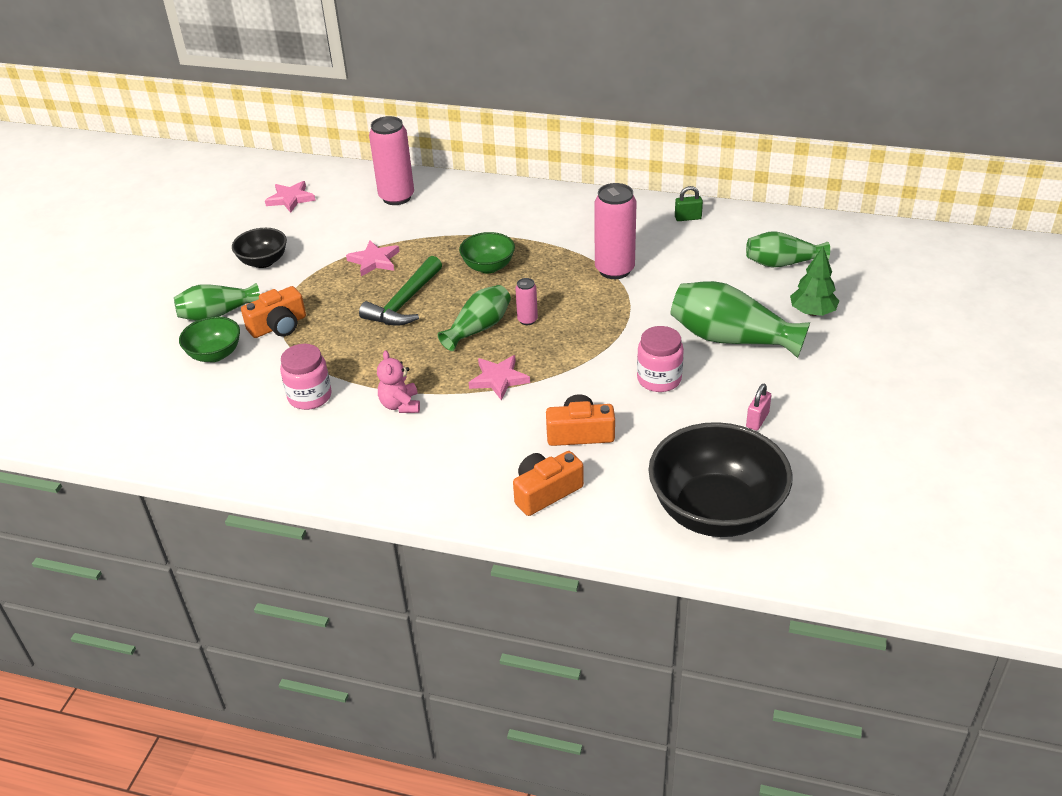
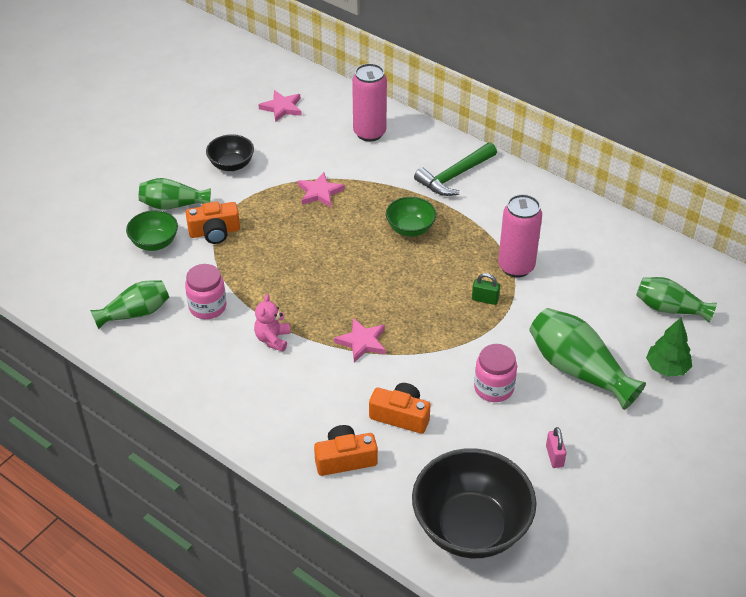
camera: 20 degrees right, 5 degrees up
(404, 303) = (323, 242): green hammer -> green hammer (454, 176)
(479, 328) = (371, 287): green vase -> green vase (135, 313)
(527, 320) = (415, 293): pink can -> none
(688, 218) = (611, 233): green padlock -> green padlock (485, 299)
(757, 420) = (554, 456): pink padlock -> pink padlock turned 60 degrees counterclockwise

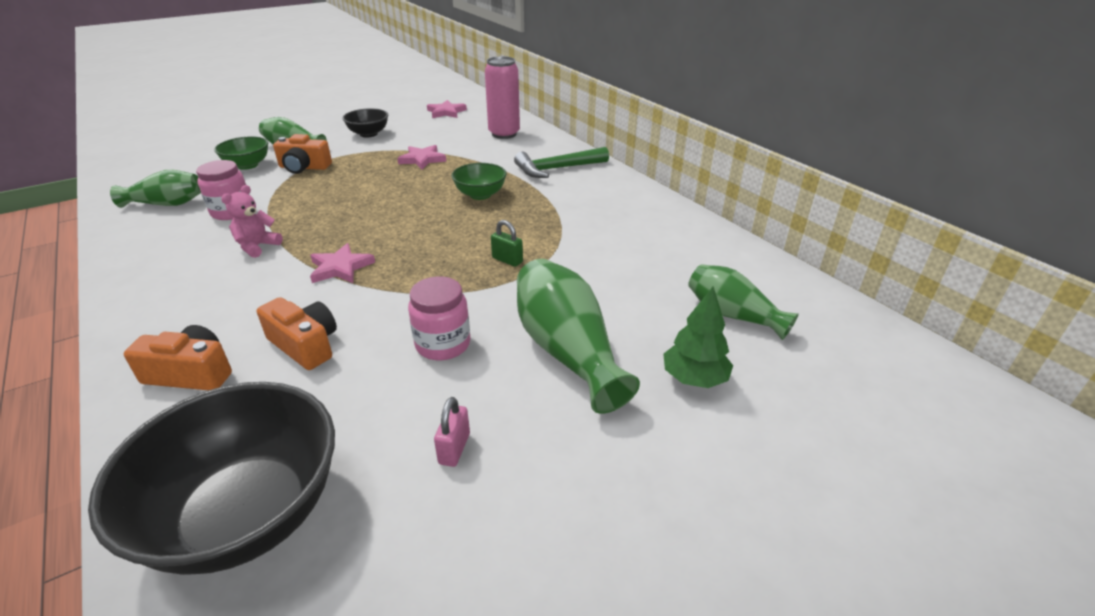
camera: 20 degrees right, 10 degrees down
(516, 267) = (565, 241): pink can -> none

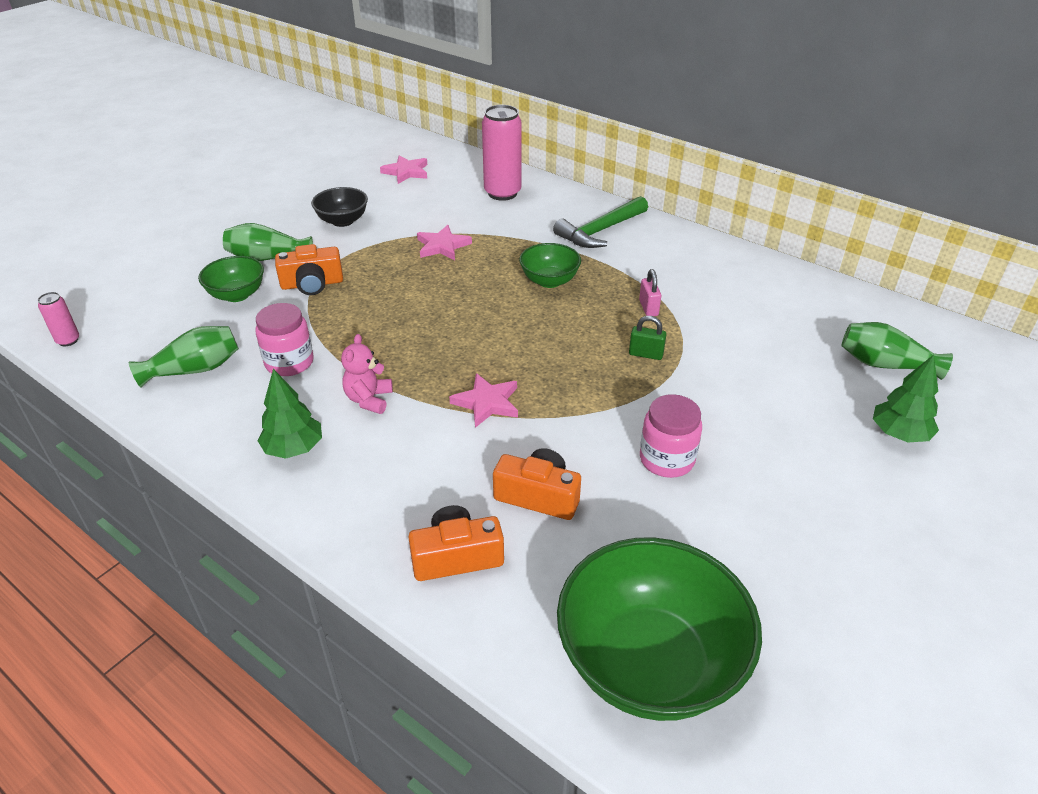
camera: 20 degrees left, 5 degrees up
(114, 173) = (68, 340): none -> pink can
(168, 267) = (294, 448): none -> green tree
(247, 515) = (649, 662): black bowl -> green bowl
(454, 448) = (764, 552): pink padlock -> pink padlock (648, 308)
(567, 351) = (779, 436): green vase -> none

